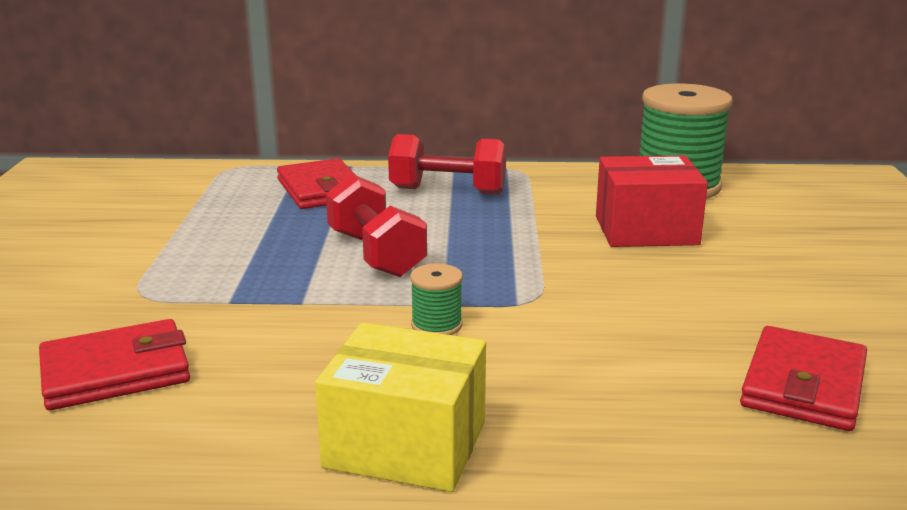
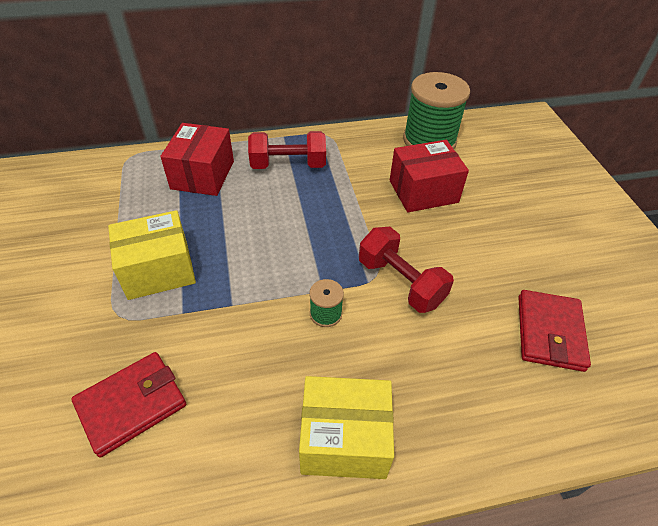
camera: 15 degrees left, 25 degrees up
(216, 262) = (158, 270): none -> yellow box
(321, 190) = (203, 175): red wallet -> red box
(376, 254) = (263, 243): red dumbbell -> red dumbbell (400, 282)

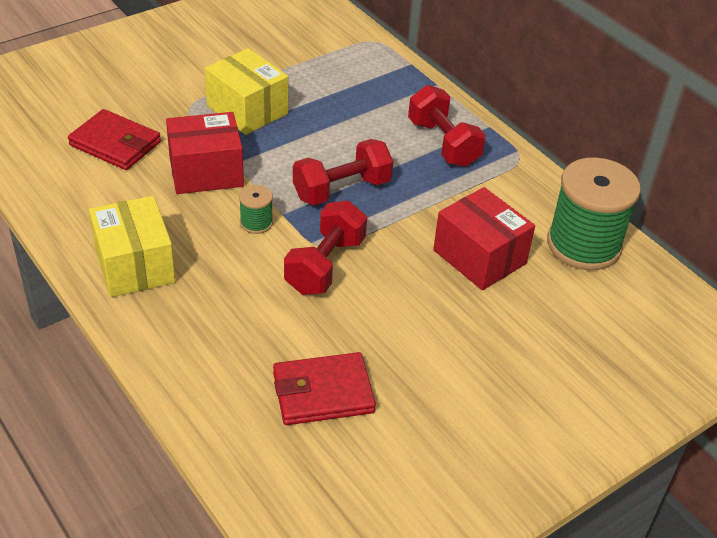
camera: 65 degrees right, 5 degrees down
(203, 175) = (383, 93): red box -> red box (206, 172)
(311, 241) = (342, 190): none -> red dumbbell

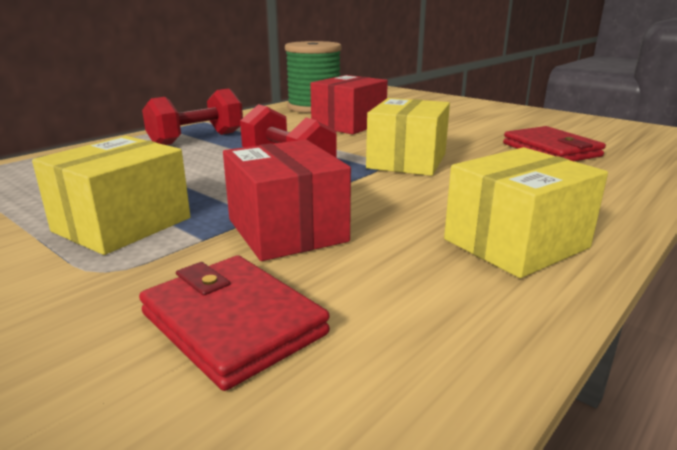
camera: 100 degrees left, 20 degrees down
(115, 144) = (233, 323): red wallet -> red wallet turned 60 degrees counterclockwise
(256, 223) = (370, 191): green spool -> none
(325, 265) = (407, 161): red dumbbell -> yellow box

